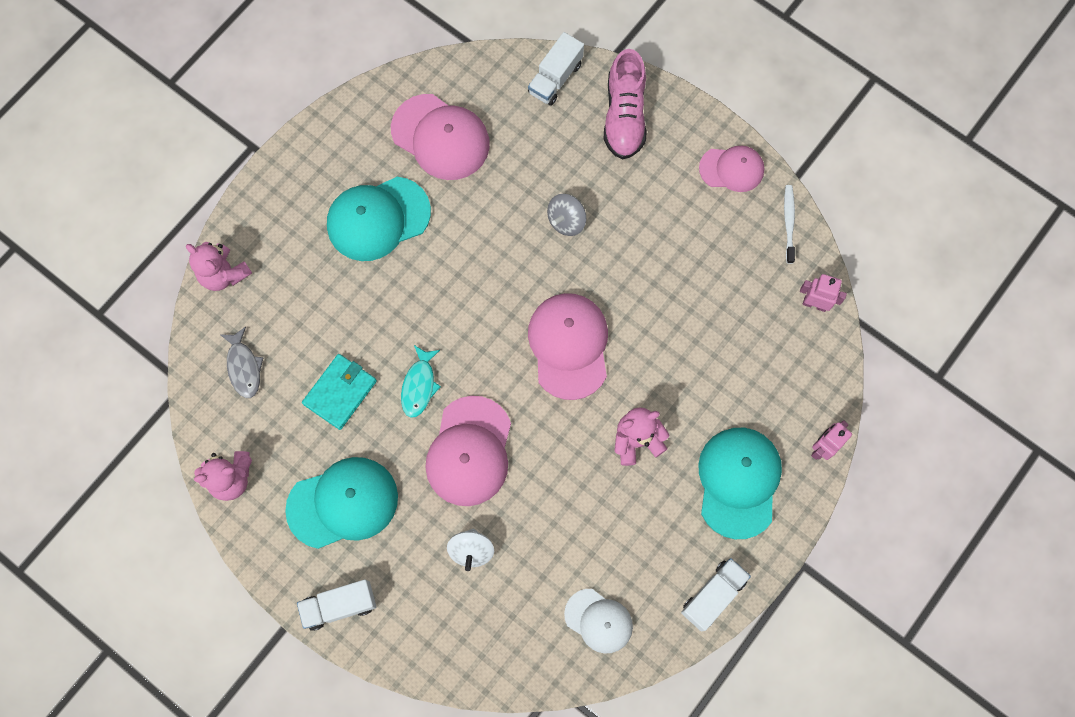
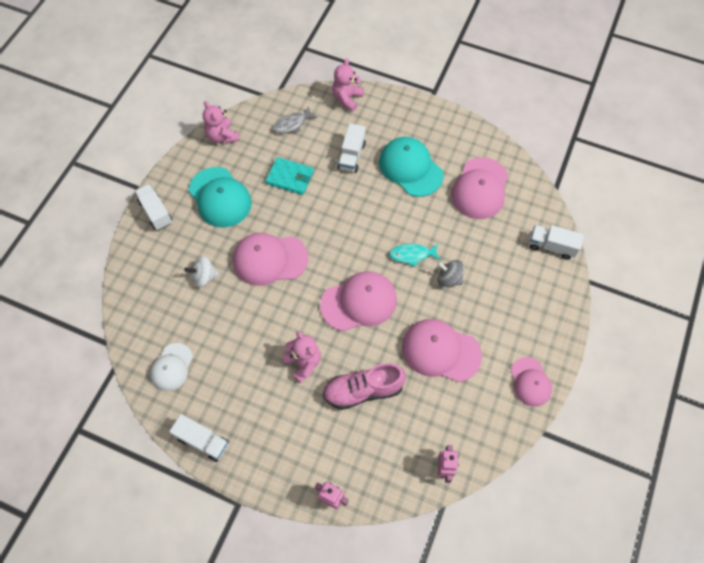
camera: 75 degrees right, 10 degrees down
(330, 294) = (351, 156): none -> white truck
(419, 385) = (306, 219): turquoise fish -> turquoise fish (412, 255)
(624, 116) = (542, 297): pink shoe -> pink shoe (363, 390)
(665, 262) = (440, 351): none -> pink cap
(738, 482) = (290, 440): turquoise cap -> none
(788, 222) = (503, 434): white toothbrush -> none

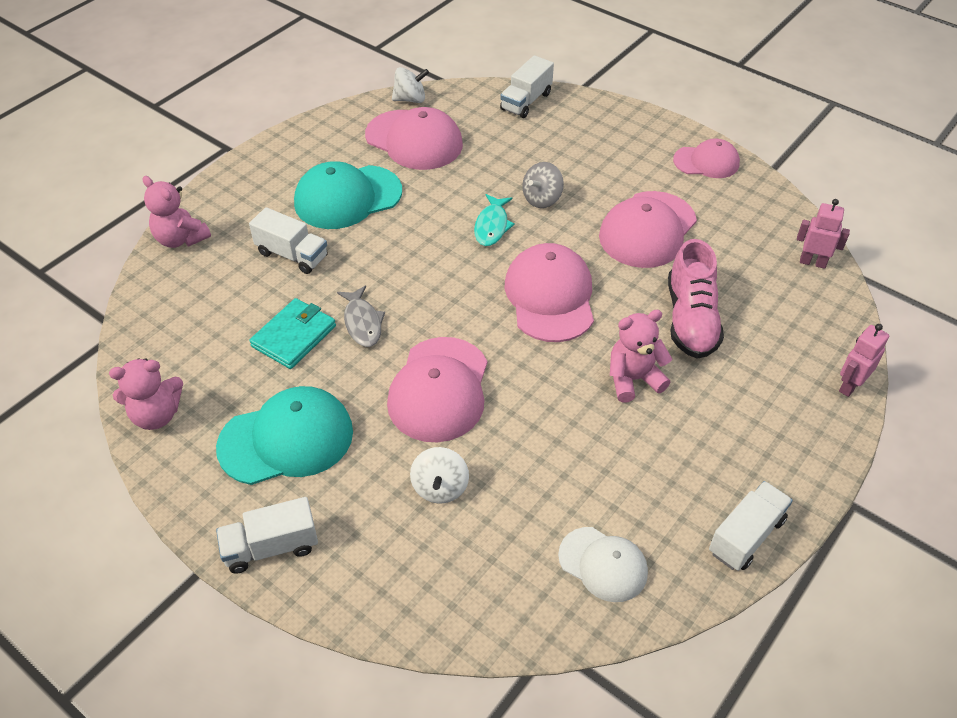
camera: 75 degrees left, 15 degrees down
(292, 124) = (189, 314): grey fish -> grey fish (362, 322)
(523, 174) = (410, 99): none -> white spinning top

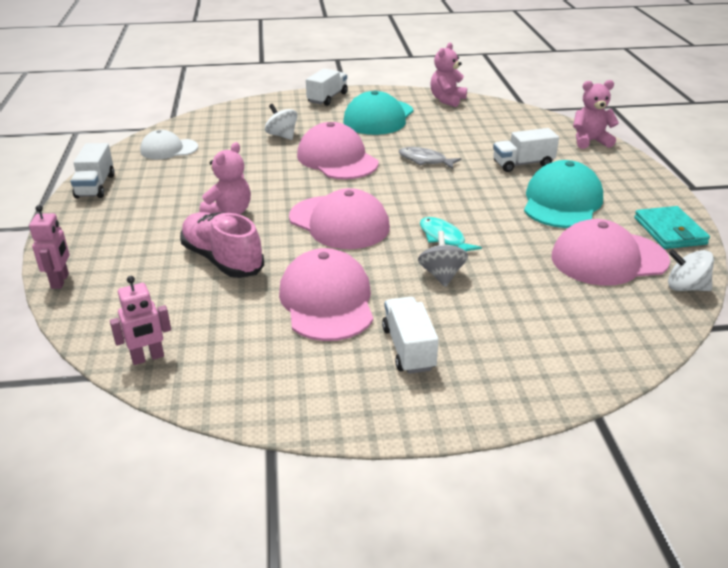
camera: 135 degrees right, 15 degrees down
(294, 336) = (447, 141): turquoise wallet -> turquoise wallet (670, 231)
(410, 99) = (685, 287): white spinning top -> white spinning top turned 75 degrees clockwise
(526, 101) = (607, 352): white truck -> white truck (408, 349)
(706, 162) = (349, 402): pink cap -> none

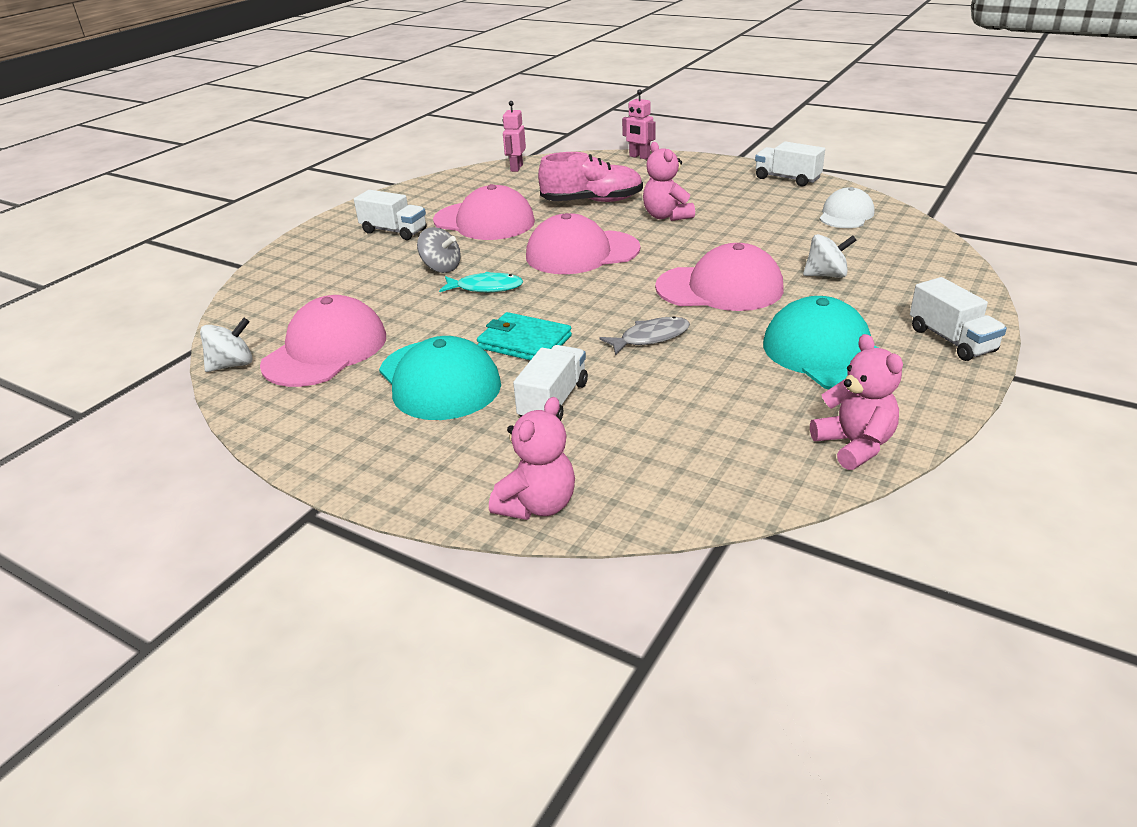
camera: 130 degrees right, 0 degrees up
(670, 231) = (289, 415): turquoise wallet -> turquoise wallet (524, 342)

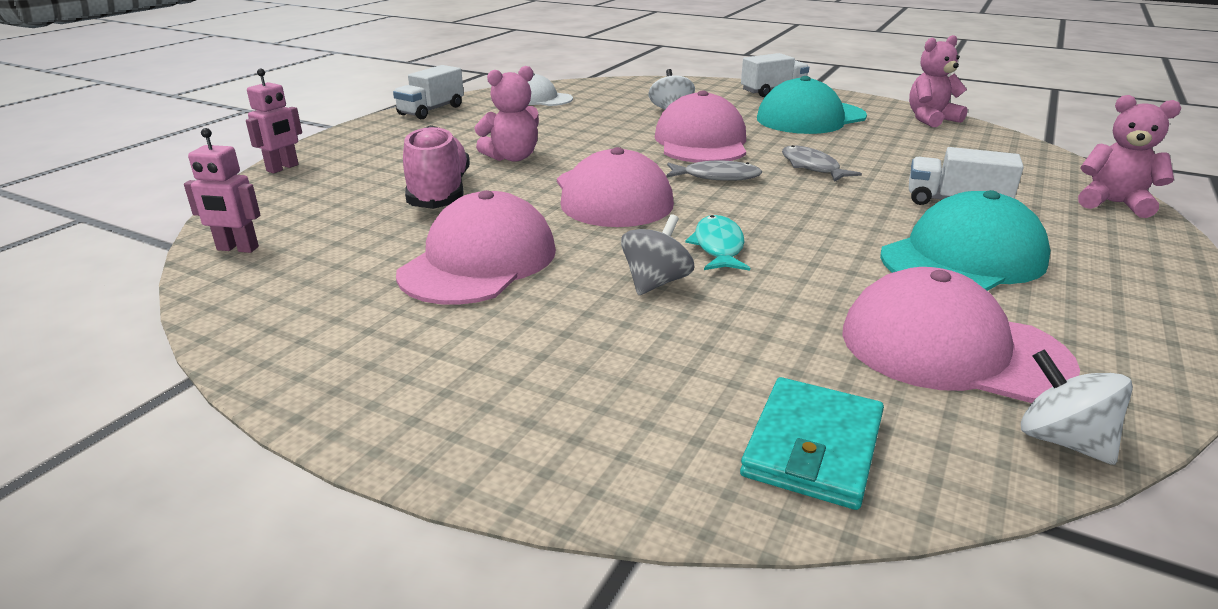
camera: 95 degrees left, 5 degrees down
(394, 231) = (490, 343): white truck -> none
(524, 342) = (850, 218): turquoise wallet -> turquoise wallet (813, 447)
(623, 292) = (716, 177): none -> grey fish

